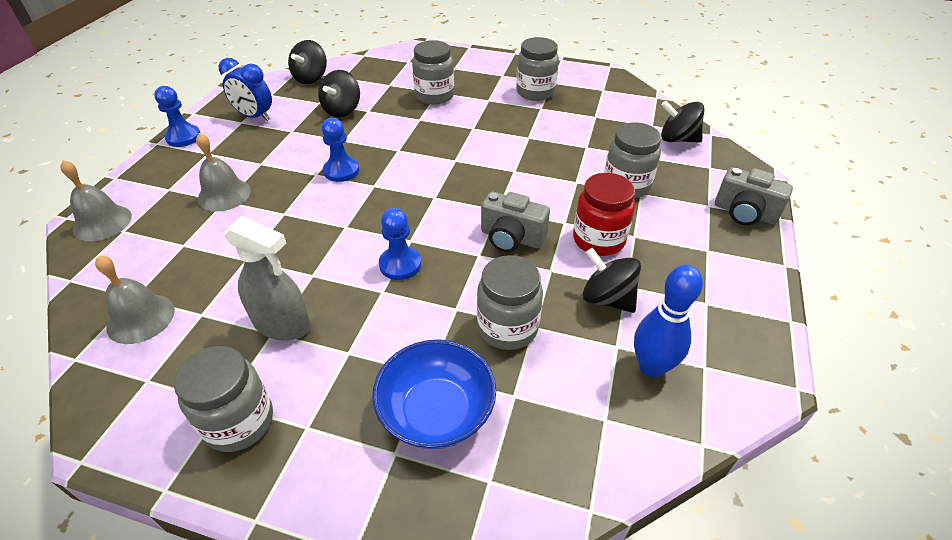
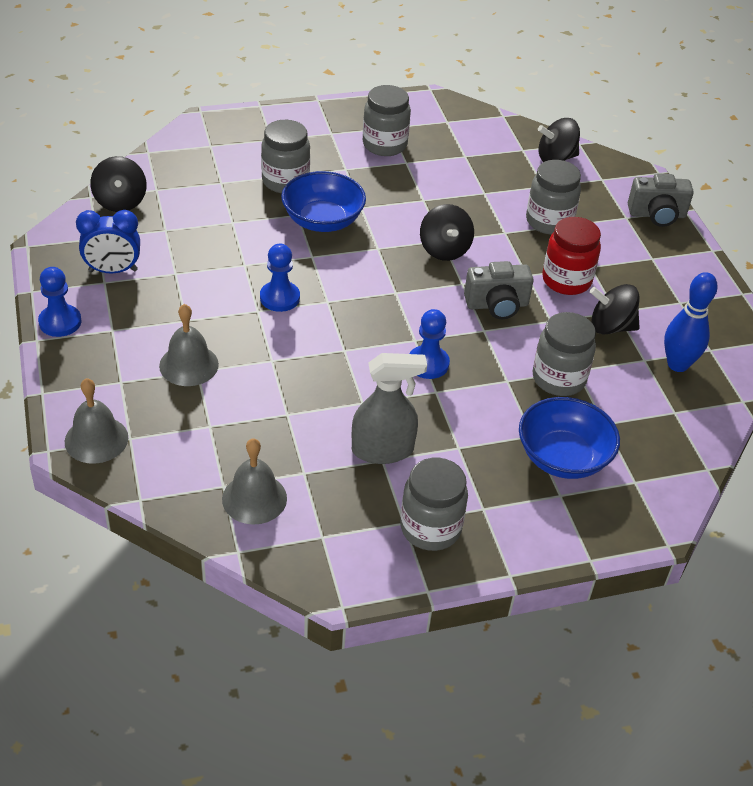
camera: 35 degrees left, 0 degrees up
(342, 110) = (204, 230): black spinning top -> black spinning top (444, 250)
(433, 128) = (322, 221): none -> blue bowl

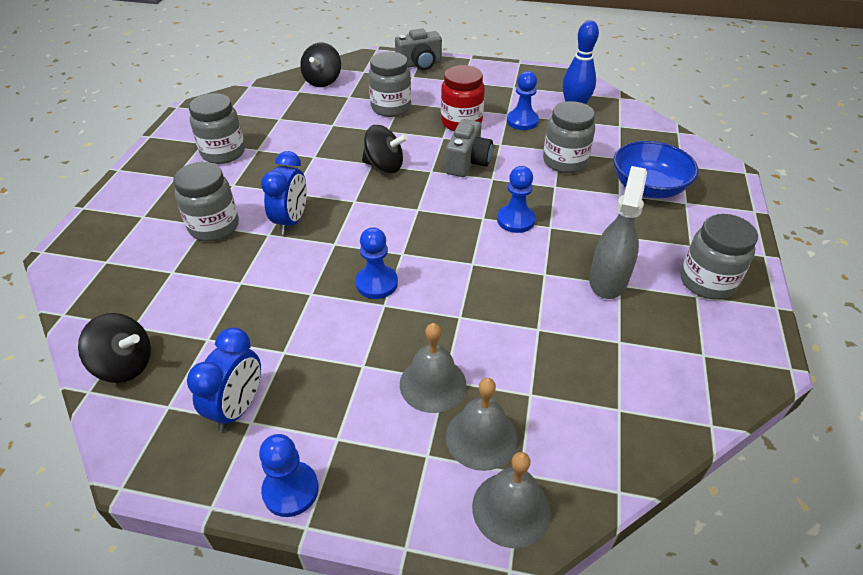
camera: 60 degrees left, 0 degrees up
(254, 498) = (643, 389): grey bell -> grey bell (481, 437)
(322, 221) = (291, 221): blue bowl -> blue clock
(611, 327) = (522, 121): black spinning top -> blue pawn
(657, 215) = (420, 64): grey camera -> grey camera turned 45 degrees clockwise

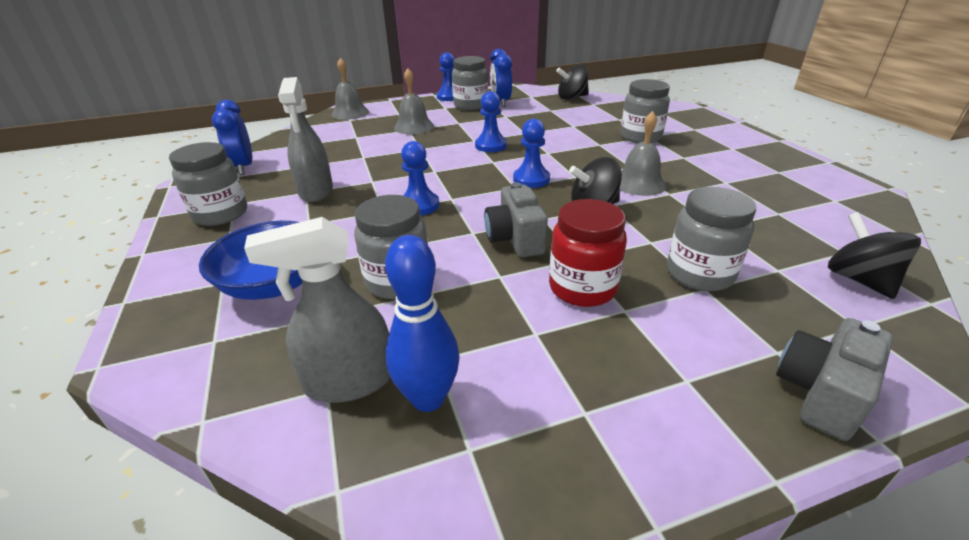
camera: 150 degrees right, 10 degrees down
(223, 153) = (743, 171): grey jar -> grey jar (470, 105)
(291, 221) = (598, 153): blue clock -> blue clock (243, 167)
(481, 437) = (375, 122): grey bell -> grey bell (639, 183)
(522, 121) = (500, 326): blue pawn -> blue pawn (531, 179)
(608, 124) = (349, 381): none -> grey spray bottle

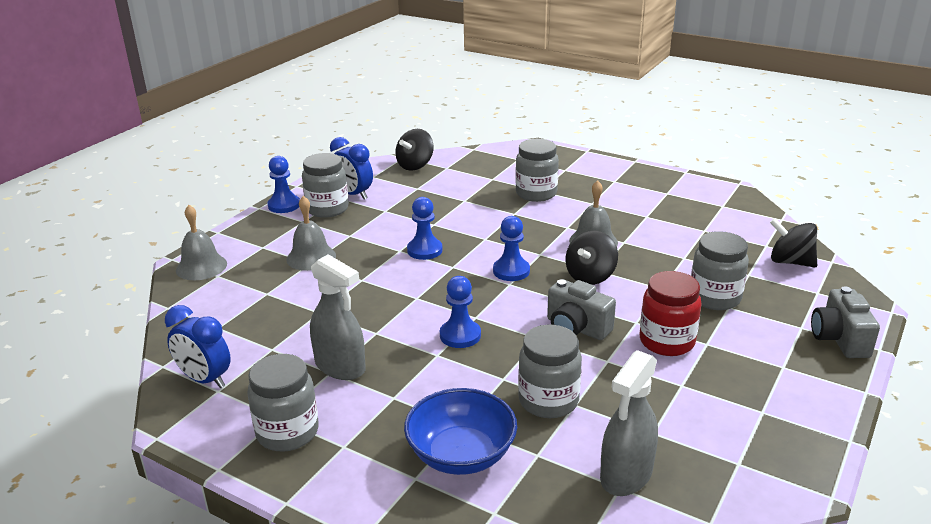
camera: 40 degrees left, 5 degrees down
(428, 398) = (682, 454): blue bowling pin -> none

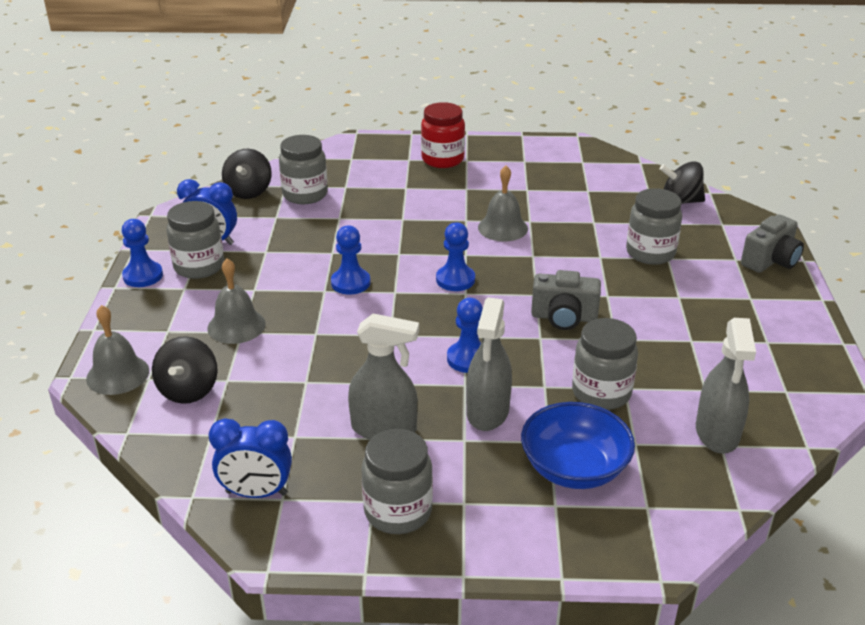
camera: 30 degrees left, 5 degrees up
(434, 382) = (487, 412): none -> grey spray bottle
(536, 193) = (404, 192): grey jar -> grey jar (305, 195)
(590, 276) = (531, 264): black spinning top -> black spinning top (188, 390)
(666, 342) = (647, 305): red jar -> red jar (442, 159)
(839, 339) = (770, 260): grey camera -> grey camera turned 105 degrees counterclockwise

